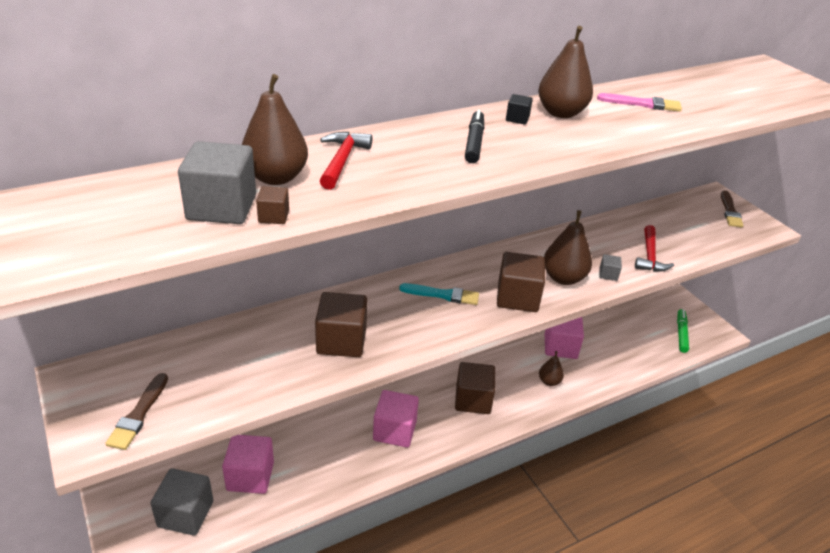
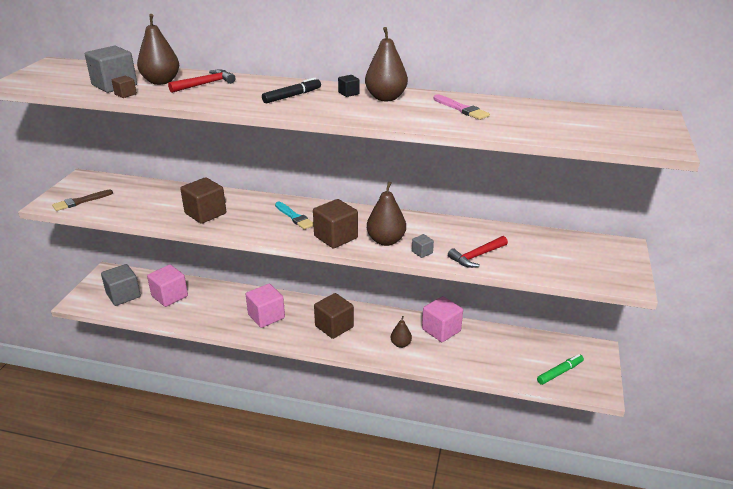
camera: 45 degrees right, 5 degrees down
(730, 211) = (613, 260): brown brush -> none

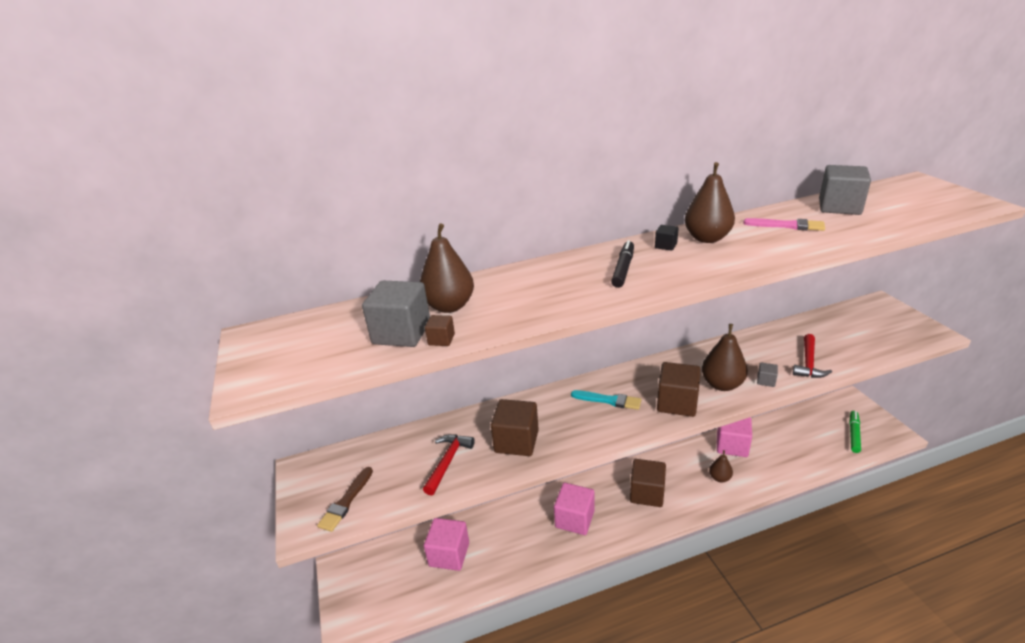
camera: 30 degrees left, 0 degrees up
(123, 295) = (394, 585): grey cube -> grey cube (839, 207)
(205, 84) = (506, 290): red hammer -> red hammer (448, 462)

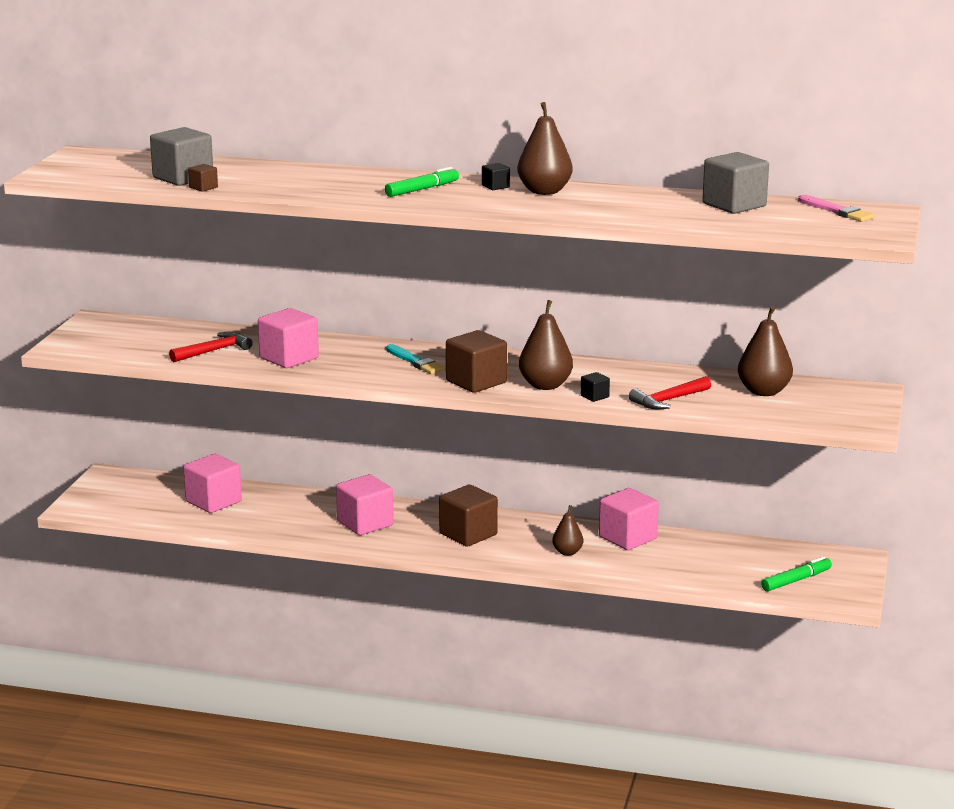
camera: 30 degrees right, 10 degrees down
(346, 501) = (105, 345): brown brush -> none
(449, 306) = (243, 174): brown pear -> brown pear (763, 392)
(516, 441) = (289, 358): brown cube -> pink cube
(623, 269) = (421, 189): black marker -> green marker
(766, 381) = (594, 396): grey cube -> black cube
(787, 226) = (641, 203): pink brush -> pink brush (837, 211)

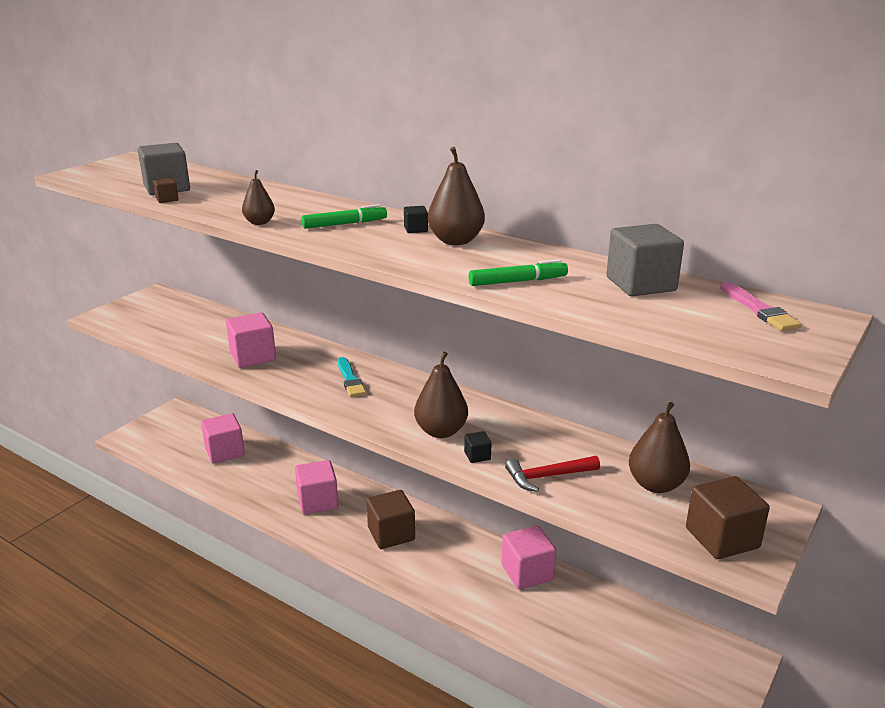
camera: 20 degrees right, 5 degrees up
(214, 351) = (204, 338): red hammer -> none
(476, 382) = (382, 414): brown cube -> brown cube (722, 538)
(567, 552) = (462, 578): brown pear -> brown pear (259, 222)
(795, 580) = (665, 677): green marker -> green marker (517, 281)

